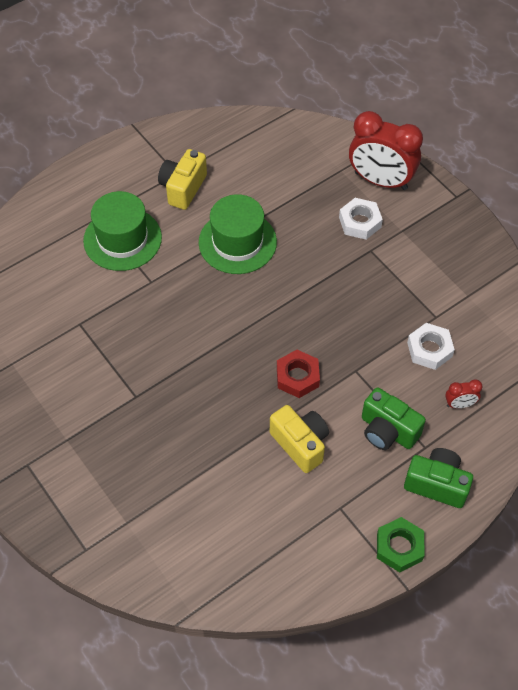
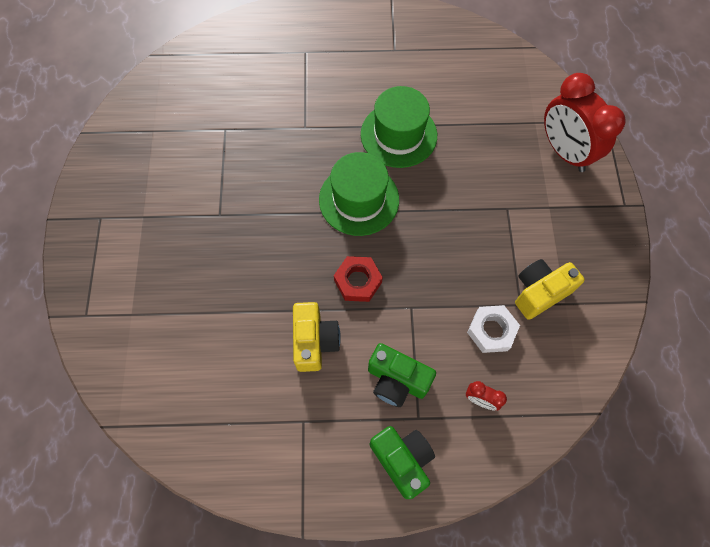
camera: 35 degrees right, 10 degrees up
(122, 239) = (310, 80): green hat -> green hat (359, 199)
(183, 188) = (390, 65): yellow camera -> yellow camera (539, 292)
(360, 222) = (516, 178): white nut -> none
(387, 431) = (397, 380): green camera -> green camera turned 45 degrees counterclockwise
(399, 547) = (325, 494): green nut -> none

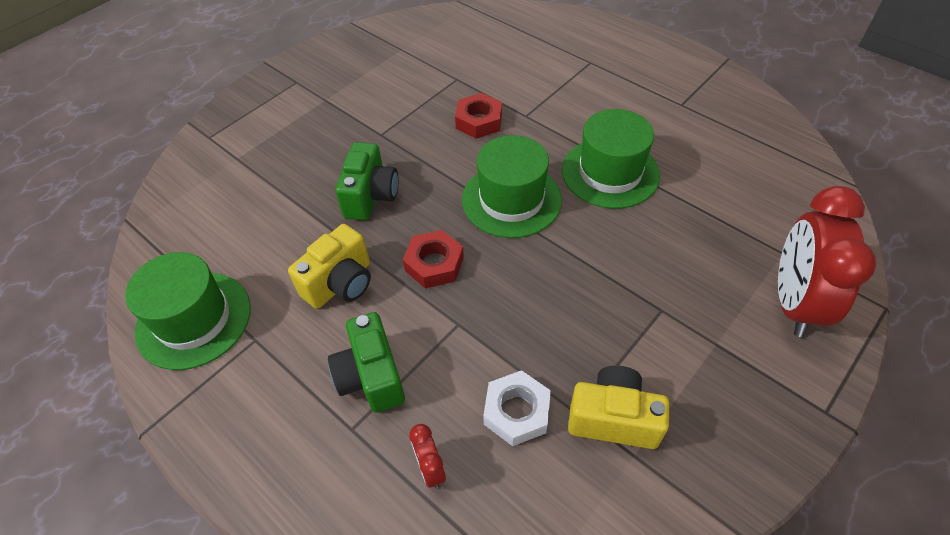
camera: 45 degrees right, 15 degrees down
(247, 445) = (194, 319): none -> green hat
(277, 154) = (479, 121): none -> red nut
(402, 460) = (293, 453): green camera -> green camera (370, 196)

